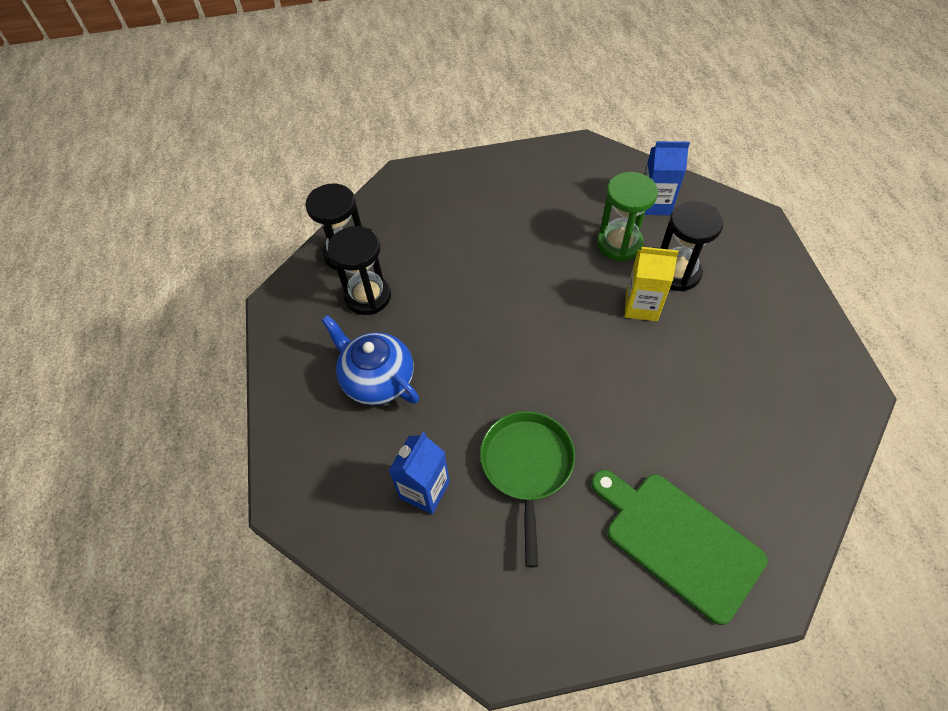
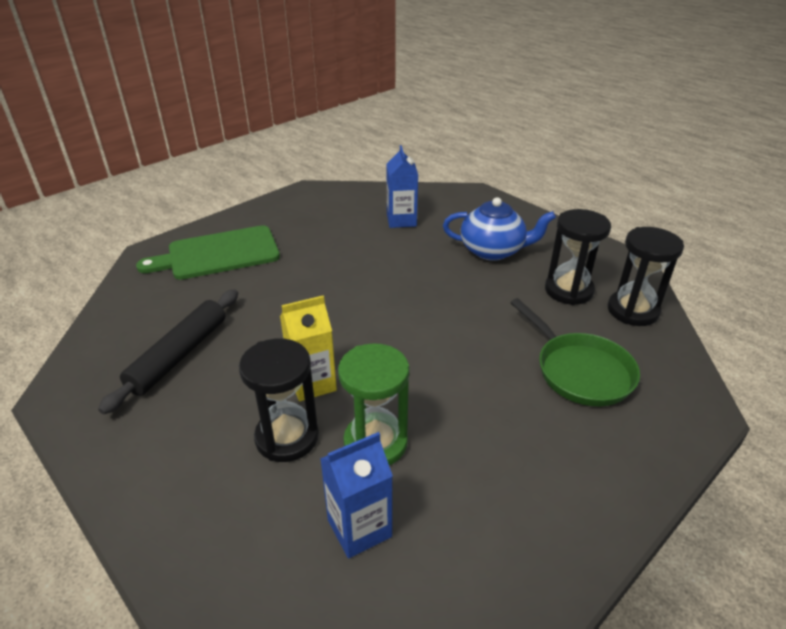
camera: 145 degrees right, 20 degrees down
(527, 467) = (344, 249): green pan -> green pan (580, 371)
(678, 540) = (218, 254): green cutting board -> green cutting board turned 150 degrees clockwise
(746, 388) = (179, 355): none -> black rolling pin

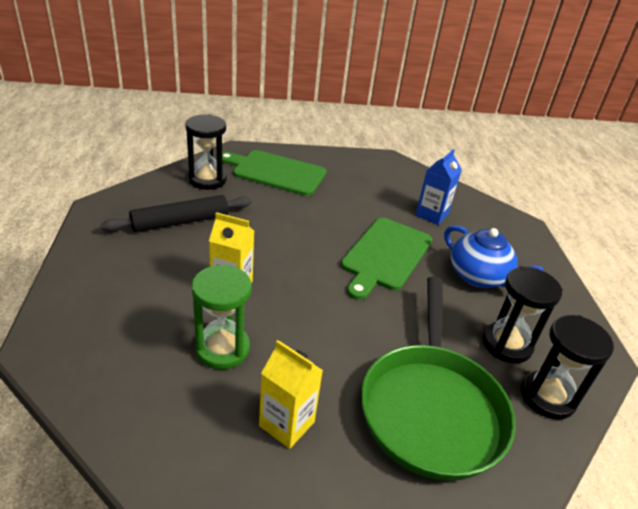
camera: 35 degrees right, 0 degrees up
(287, 437) = (178, 308): black hourglass -> black hourglass (207, 180)
(359, 528) = (150, 390): blue carton -> none
(407, 275) = (385, 255): none -> green cutting board
(503, 462) = (286, 424): none -> yellow carton
(580, 371) = (431, 408): green pan -> green pan, size x1.54

